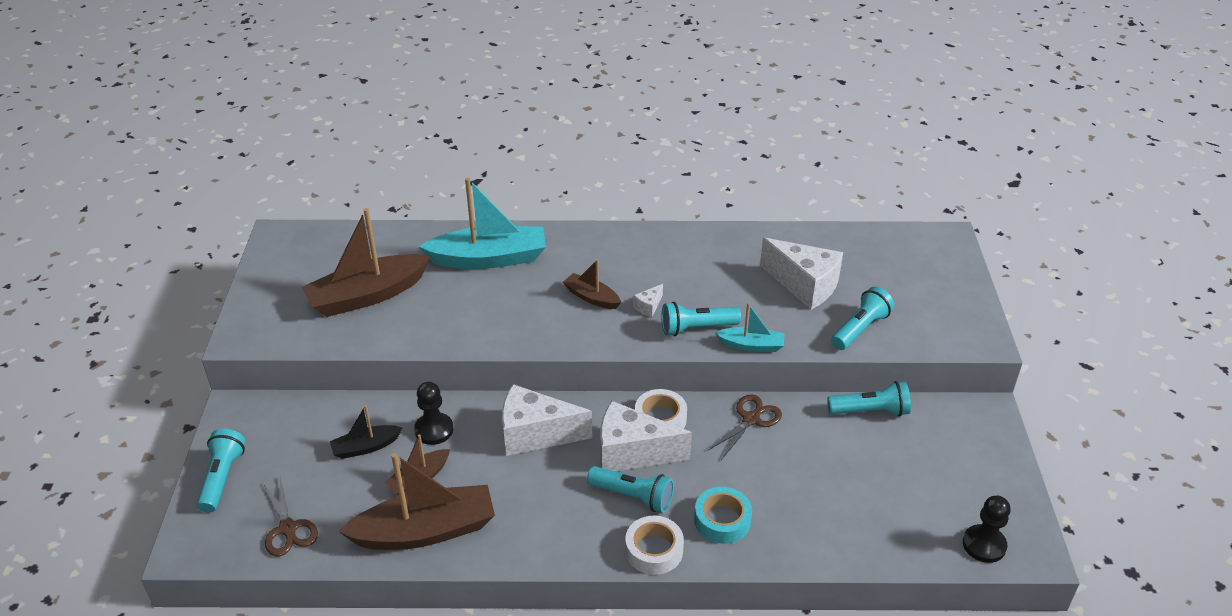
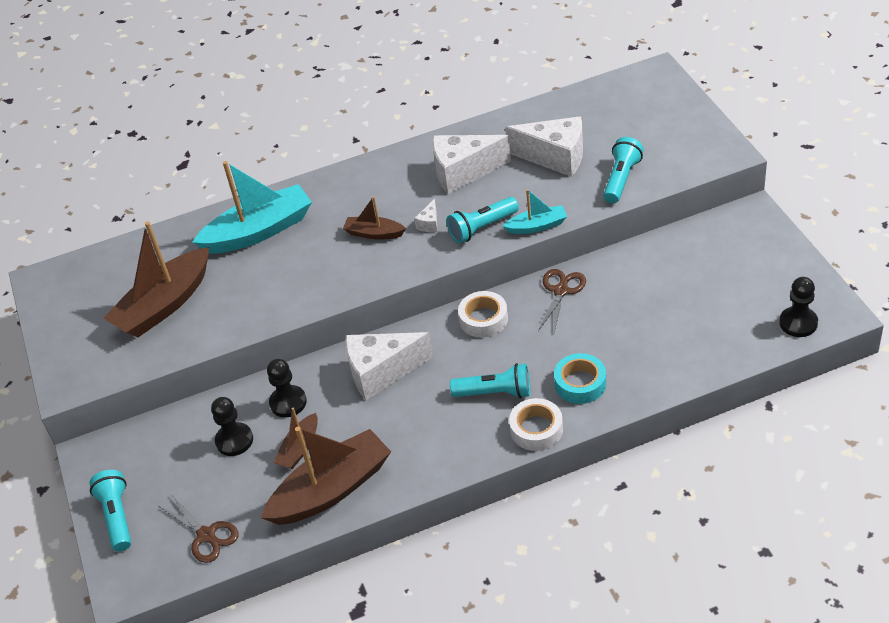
camera: 15 degrees left, 5 degrees up
(365, 447) = (234, 440): black boat -> black pawn
(632, 453) = (475, 356): white cheese -> white cheese (463, 172)
(870, 411) = (657, 247): turquoise flashlight -> none

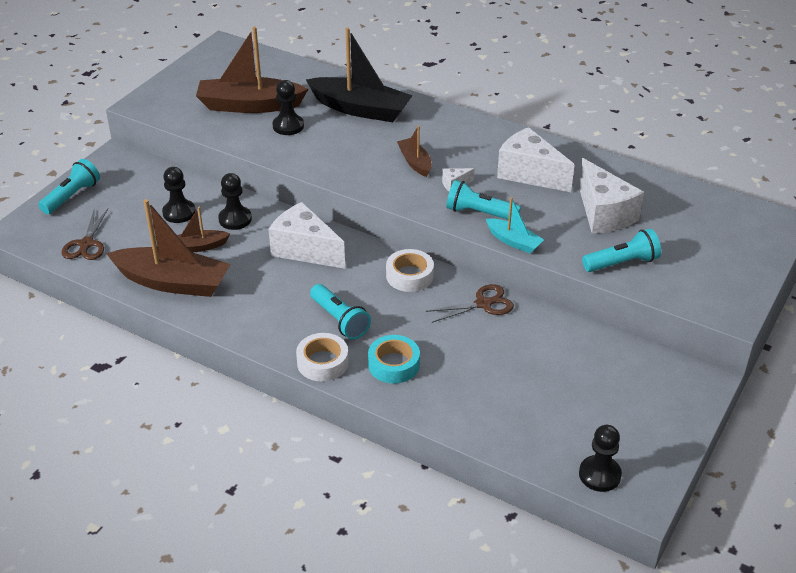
camera: 45 degrees right, 5 degrees down
(228, 292) = (288, 126): none -> black pawn
(259, 231) = (360, 109): turquoise boat -> black boat

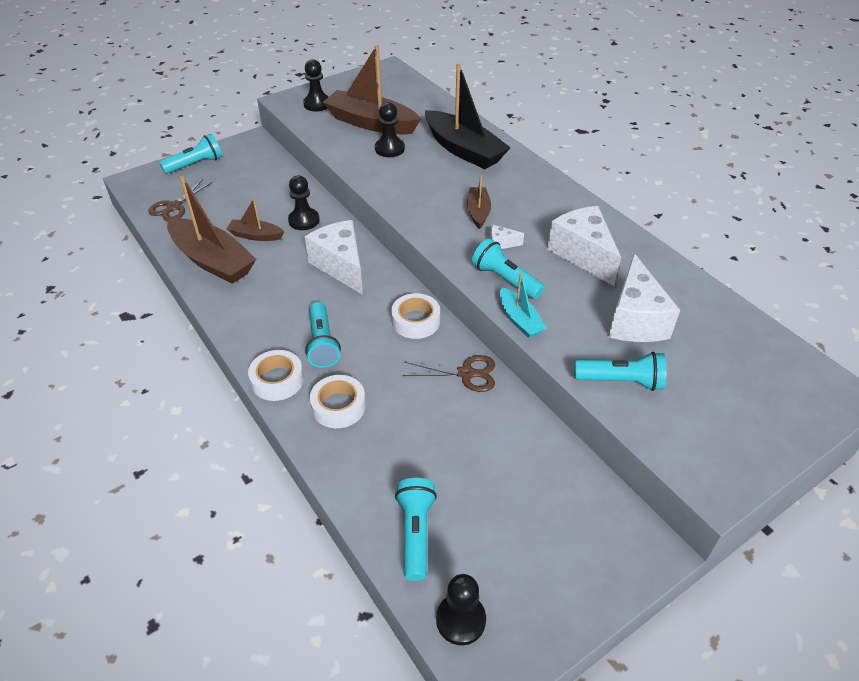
camera: 25 degrees right, 5 degrees up
(179, 212) = (264, 201): black pawn -> black pawn (317, 104)
(394, 364) = (338, 406): turquoise tape -> white tape
(526, 432) = (416, 533): none -> turquoise flashlight

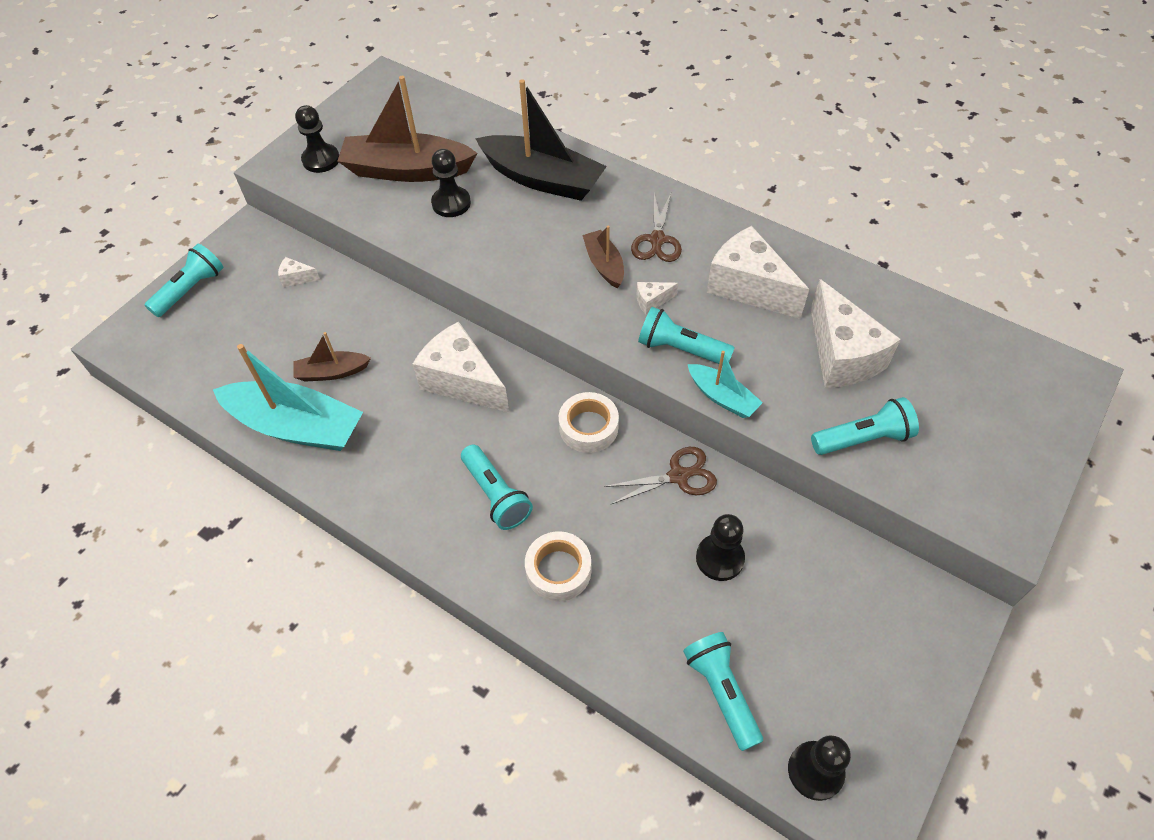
camera: 20 degrees left, 10 degrees up
(174, 207) = (199, 363): brown scissors -> brown scissors (657, 240)
(213, 261) = (297, 426): brown boat -> turquoise boat
(267, 175) = (297, 278): none -> white cheese
(277, 380) = (469, 563): white tape -> none
(304, 220) = (381, 331): black pawn -> black pawn (719, 558)

